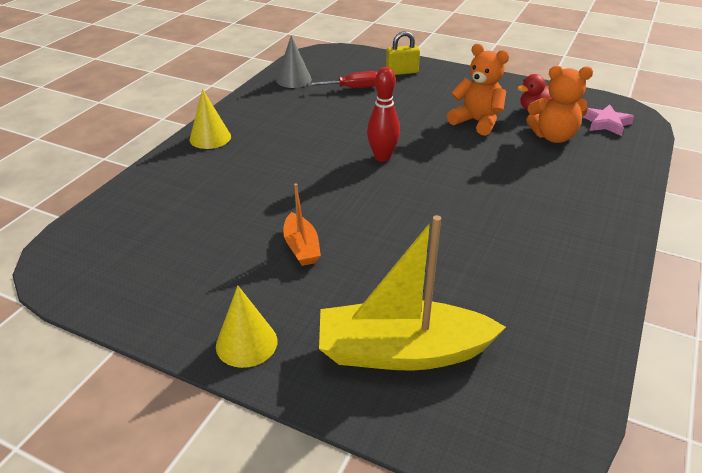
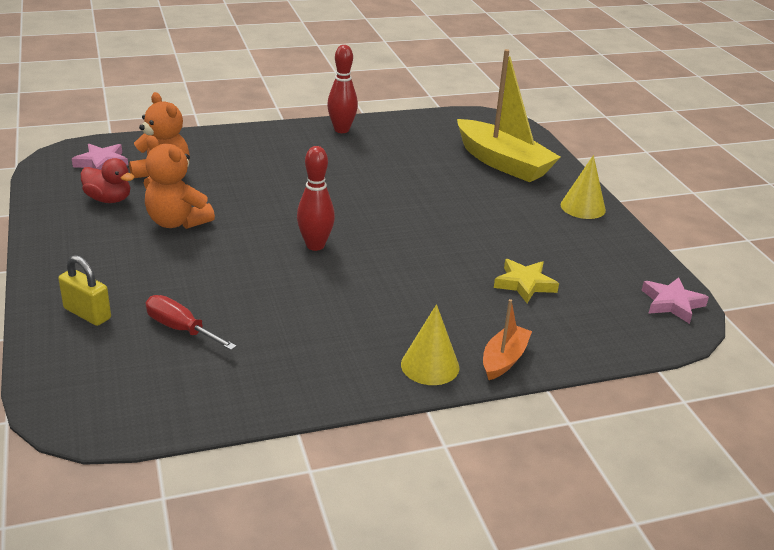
camera: 135 degrees left, 5 degrees down
(74, 275) = (672, 303): none -> pink star
(211, 217) = (524, 284): none -> yellow star
(293, 80) = (210, 391): grey cone -> none
(301, 247) = (485, 228): orange boat -> orange boat (504, 359)
(477, 122) = (177, 222): orange teddy bear -> orange teddy bear turned 45 degrees counterclockwise
(595, 271) = (341, 130): none -> red bowling pin

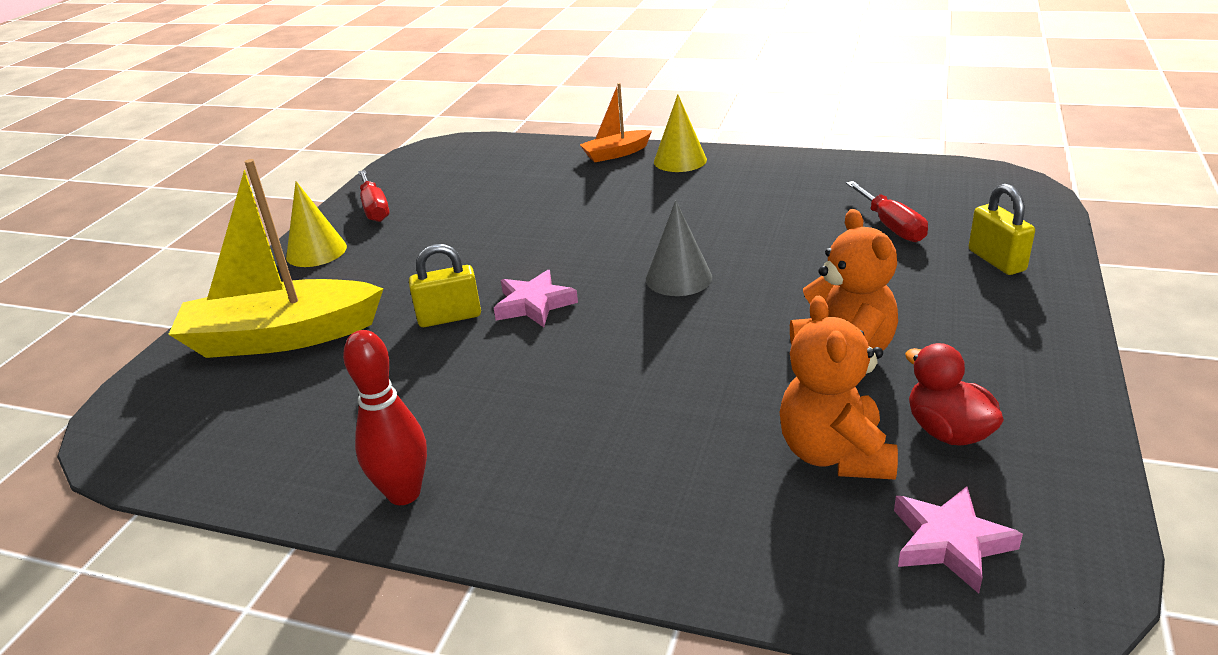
camera: 140 degrees left, 0 degrees up
(315, 245) = (678, 278): red bowling pin -> grey cone
(428, 191) = (449, 317): none -> yellow padlock
(502, 163) = (282, 337): yellow boat -> yellow boat turned 90 degrees counterclockwise
(524, 284) = (513, 196): yellow star -> none
(610, 246) = (374, 208): none -> red screwdriver
(672, 303) = (420, 159): pink star -> pink star (534, 304)

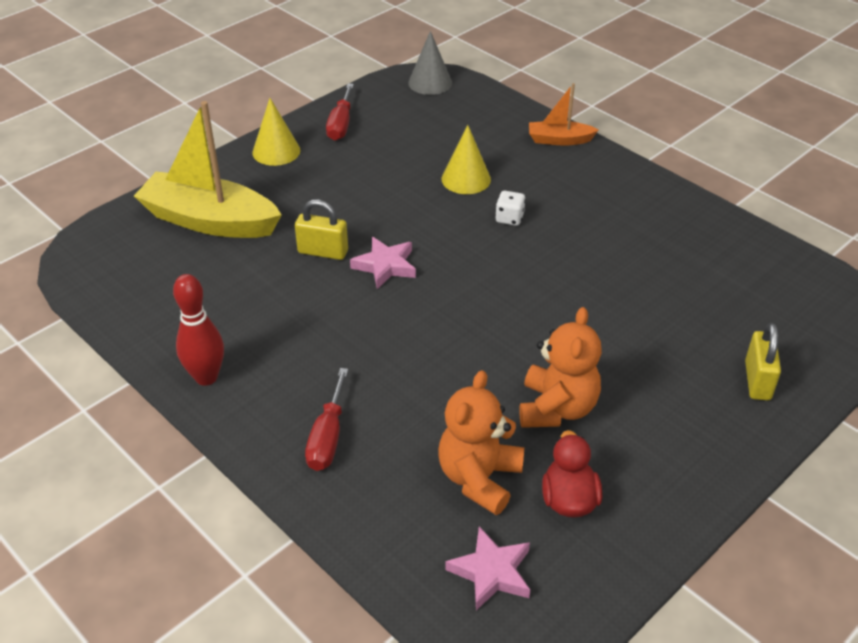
camera: 25 degrees right, 10 degrees up
(628, 223) = (509, 218): none -> white dice
(678, 278) = (502, 287): grey cone -> grey cone (430, 82)
(680, 160) = (603, 169): yellow cone -> yellow cone (466, 179)
(891, 226) = (708, 311): red screwdriver -> red screwdriver (327, 437)

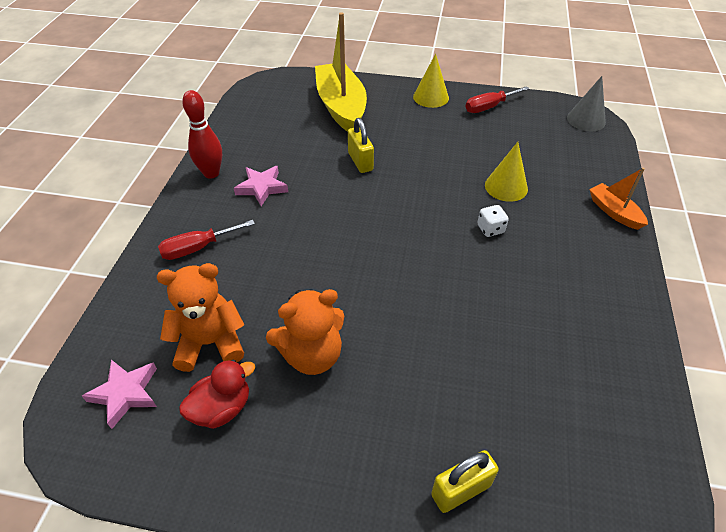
camera: 55 degrees right, 5 degrees up
(385, 266) = (375, 194): pink star -> pink star (262, 188)

